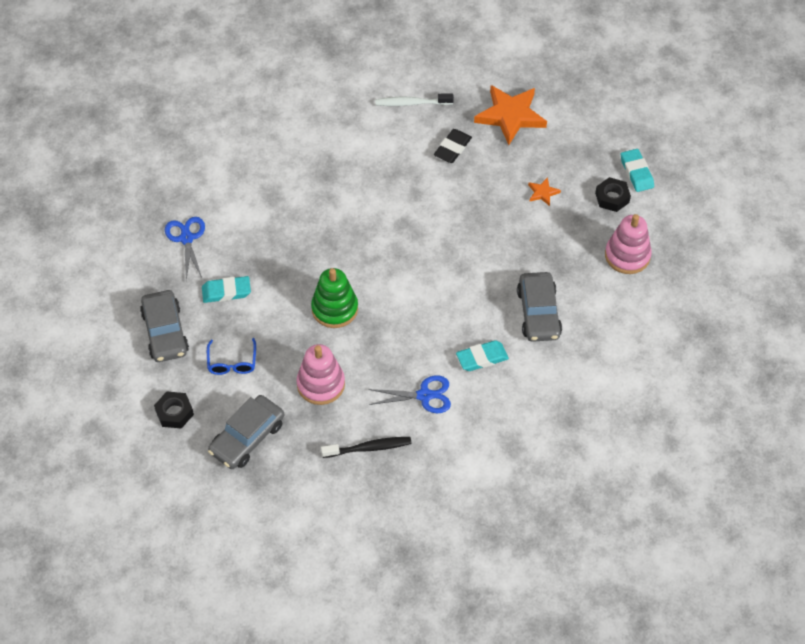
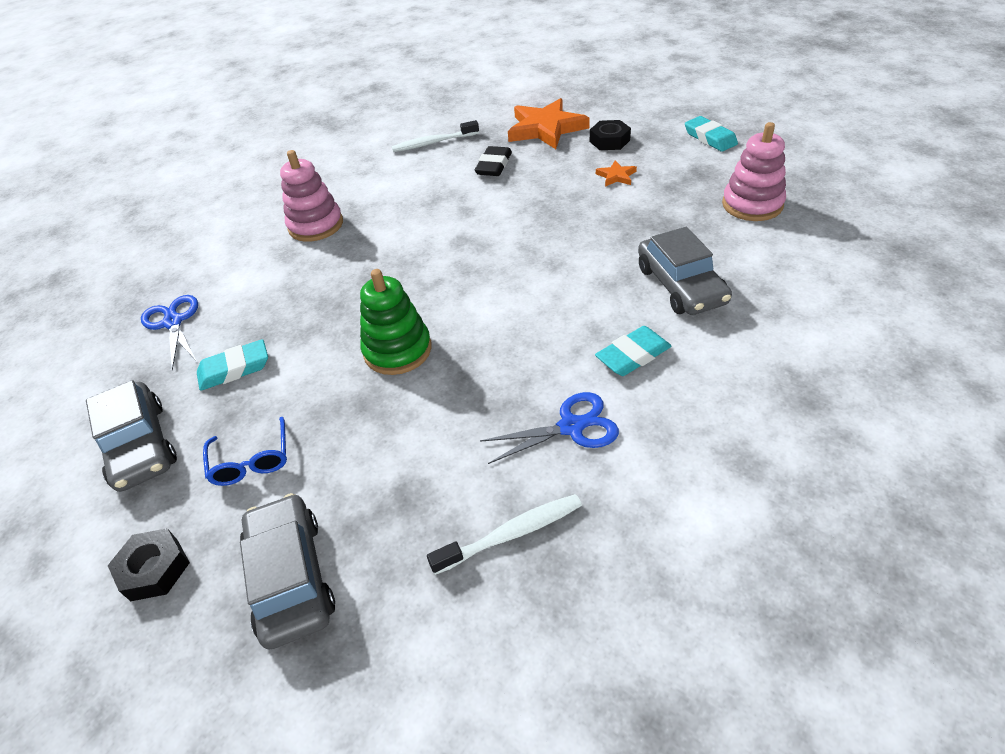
camera: 10 degrees left, 10 degrees down
(247, 438) = (291, 577): grey car -> grey car turned 135 degrees clockwise
(321, 384) = (402, 455): pink stacking toy -> pink stacking toy (316, 225)
(369, 448) = (512, 534): black toothbrush -> white toothbrush
(612, 198) = (697, 162): black nut -> black nut (609, 141)

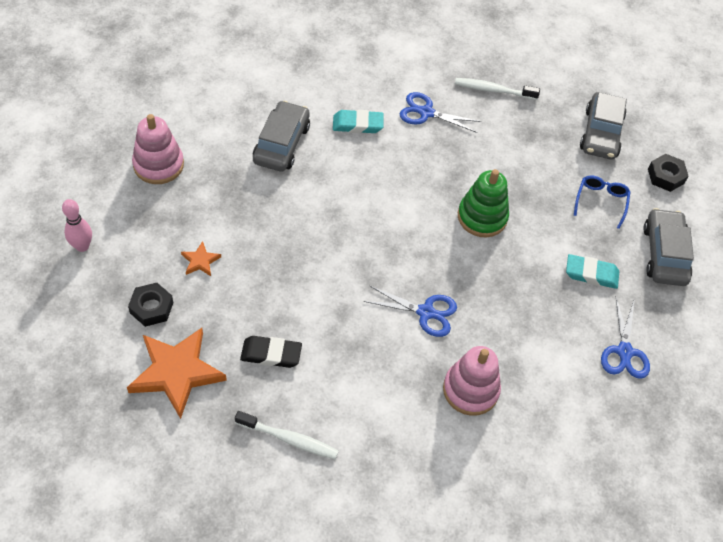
camera: 155 degrees left, 10 degrees up
(393, 247) = (426, 312): none -> blue scissors
(494, 165) = (271, 354): black eraser -> black eraser turned 45 degrees clockwise
(710, 138) = (82, 246): turquoise eraser -> pink bowling pin

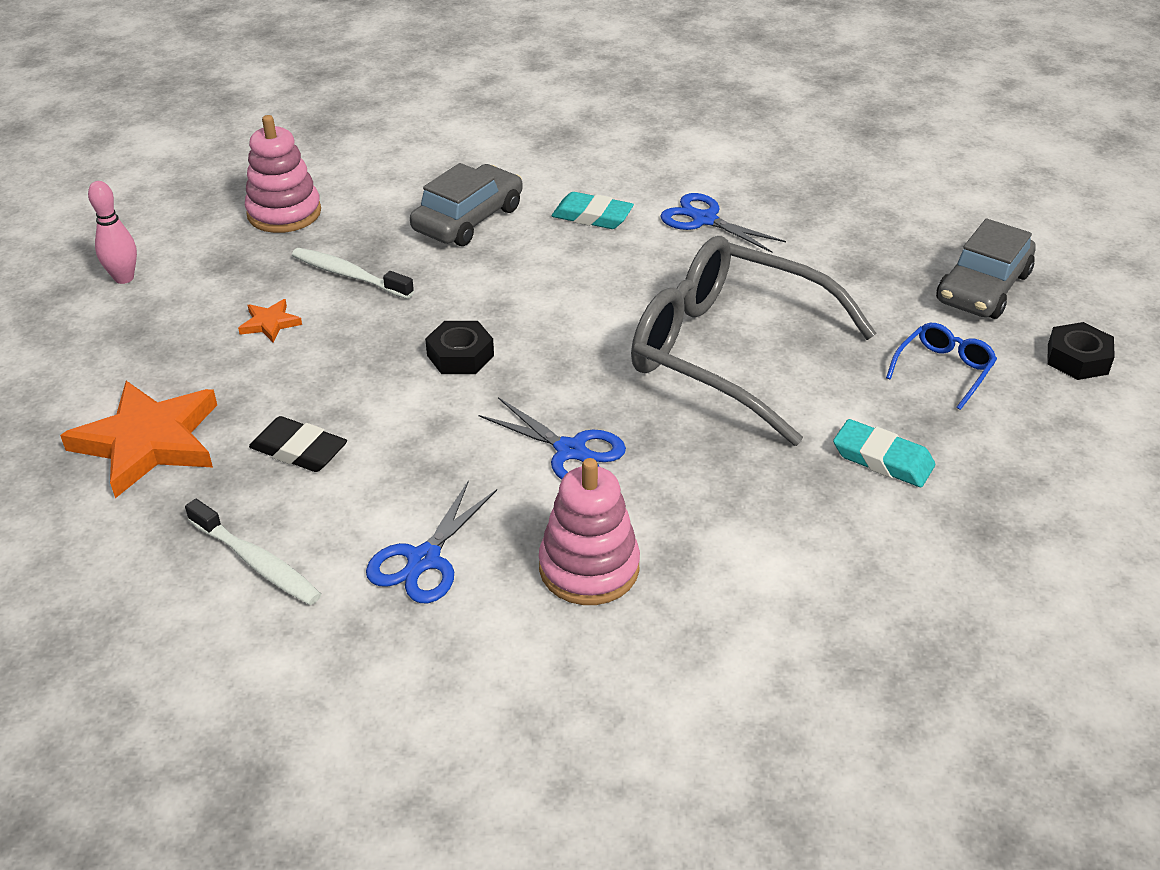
camera: 25 degrees right, 15 degrees down
(151, 308) = (167, 361): black nut -> black nut (460, 355)
(482, 217) = (728, 352): green stacking toy -> grey glasses
(493, 90) = (825, 211): white toothbrush -> white toothbrush (349, 275)
(624, 352) = (895, 578): blue scissors -> blue scissors (424, 560)
(664, 254) = (1031, 459): grey car -> none

